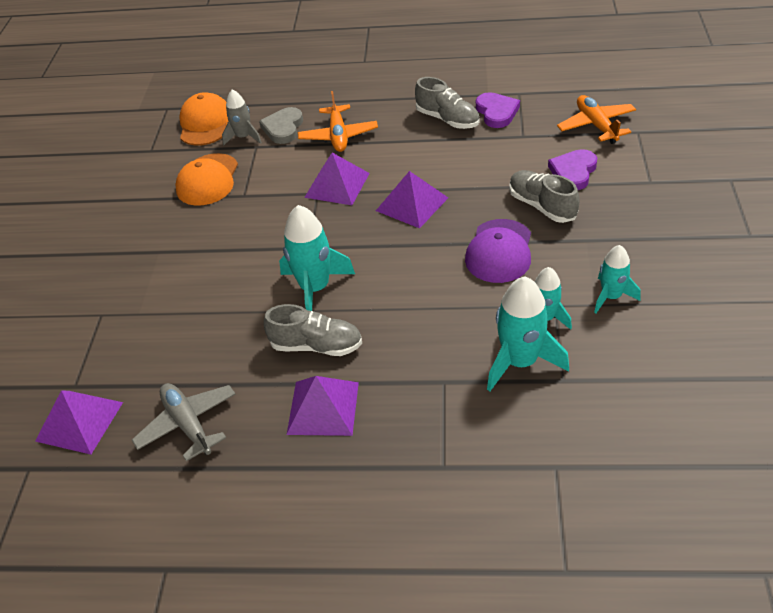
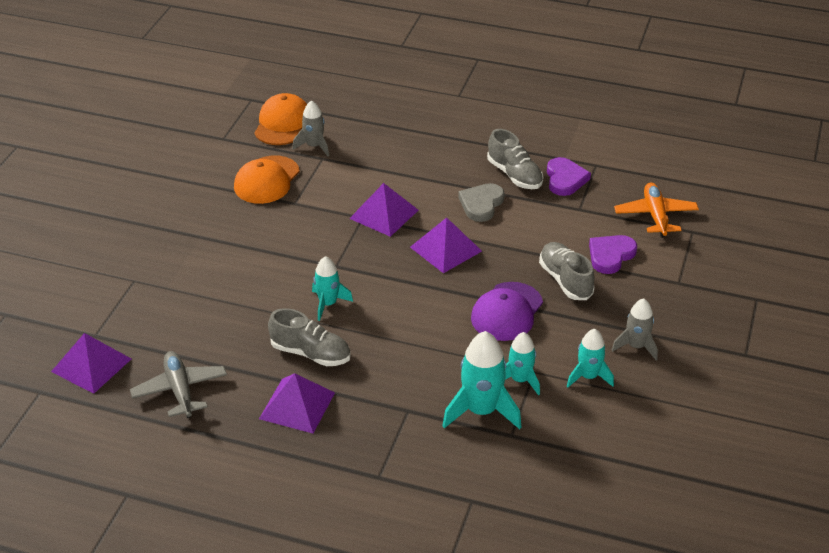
camera: 10 degrees right, 5 degrees down
(283, 128) = (354, 146): grey heart -> grey heart (481, 204)
(315, 288) = (328, 304): turquoise rocket -> turquoise rocket, size x0.62
(338, 136) = (404, 166): orange plane -> none
(642, 254) = (636, 346): none -> grey rocket

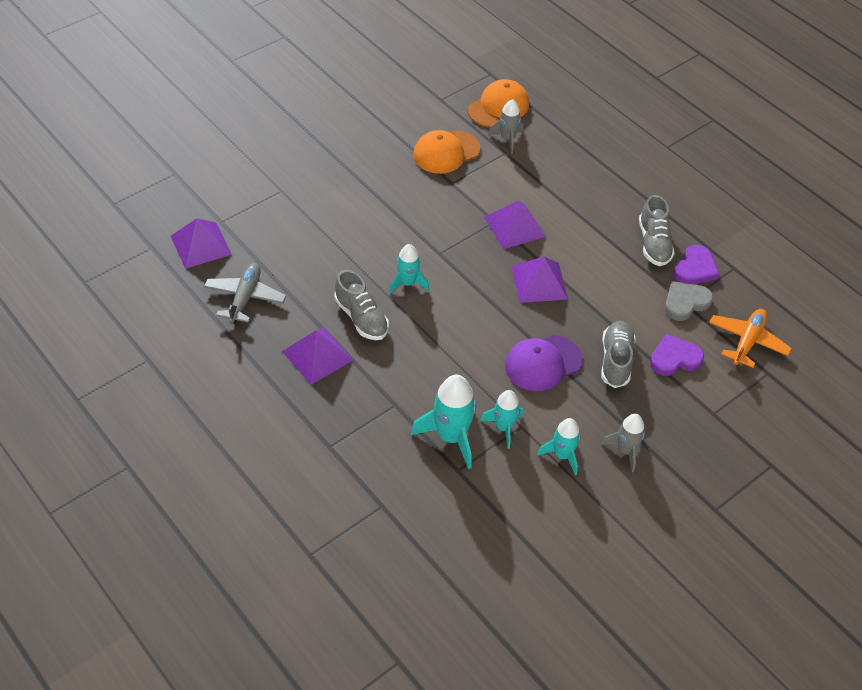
camera: 30 degrees right, 10 degrees up
(481, 204) = (602, 257): grey heart -> grey heart (685, 302)

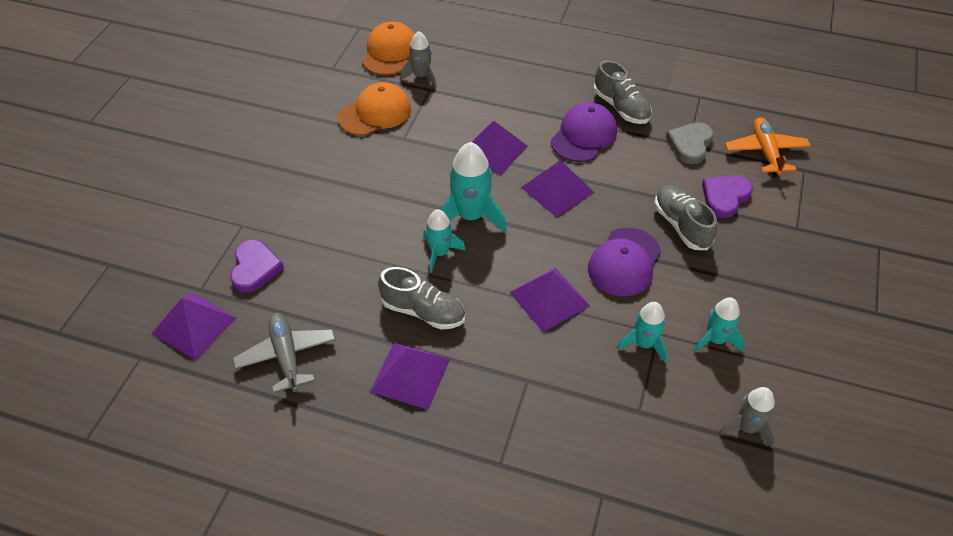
camera: 30 degrees left, 0 degrees up
(446, 152) = (375, 113): orange cap -> orange cap turned 150 degrees counterclockwise
(451, 437) = (606, 382): turquoise rocket -> turquoise rocket (471, 216)
(461, 358) = (549, 299): none -> purple pyramid
(600, 251) = (584, 136): none -> purple cap
(625, 450) = (762, 303): grey rocket -> grey rocket (747, 427)
(695, 268) = (671, 112): purple heart -> purple heart (255, 268)

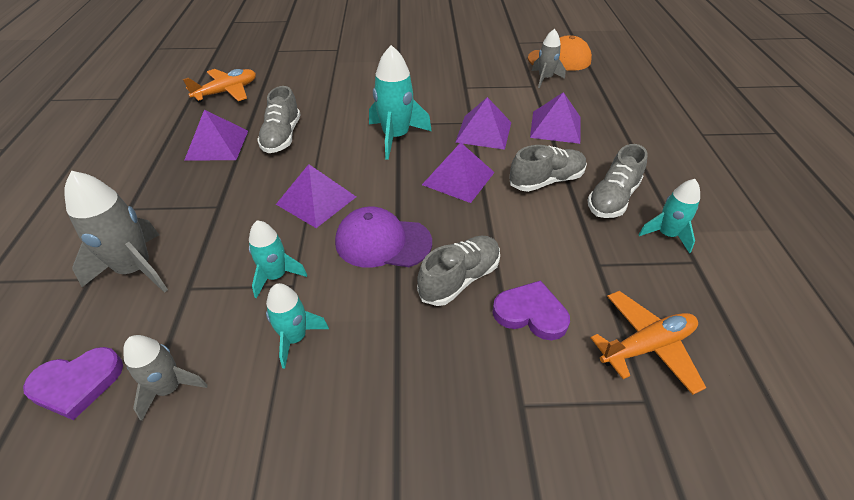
camera: 70 degrees right, 5 degrees down
(194, 325) = (246, 56): purple pyramid -> purple pyramid (555, 127)
(255, 268) = (301, 63): purple heart -> purple heart (77, 384)
(286, 356) = (227, 92): grey plane -> orange plane
(375, 113) = (483, 69): orange cap -> none
(440, 253) = (347, 131): turquoise rocket -> turquoise rocket (666, 235)
(584, 136) = (546, 181): purple cap -> grey shoe
(601, 455) = (136, 269): none -> grey rocket
(690, 144) = (599, 265): grey heart -> none

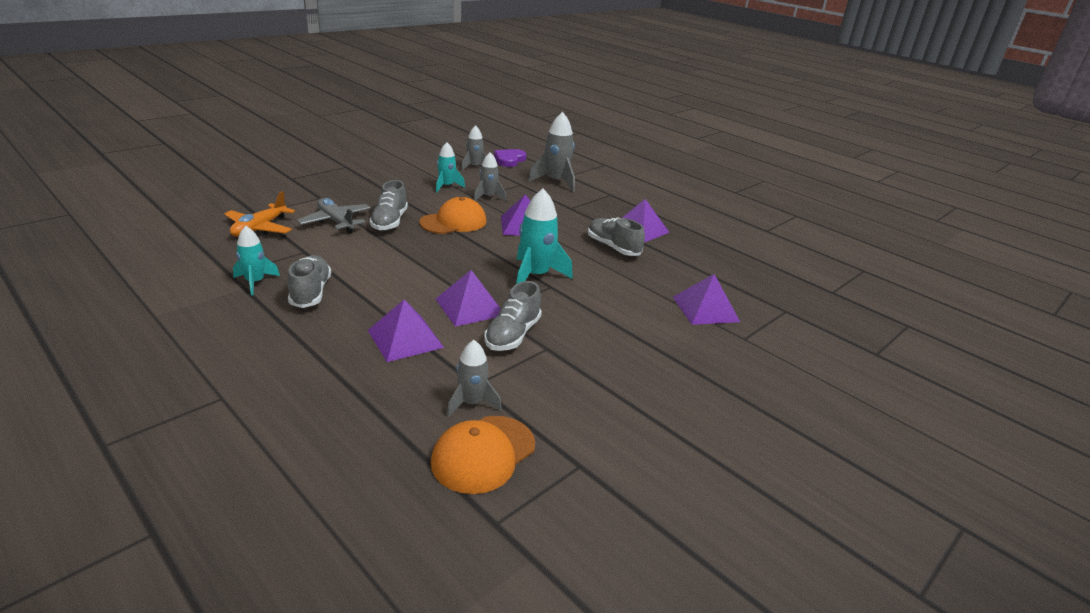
camera: 135 degrees right, 15 degrees down
(227, 92) = (720, 260): orange plane -> none
(276, 276) = (488, 197): turquoise rocket -> grey rocket
(383, 242) = (453, 222): purple cap -> orange cap
(458, 178) = (448, 266): purple pyramid -> purple pyramid (705, 309)
(531, 313) = (336, 222): purple heart -> grey plane
(546, 181) = (376, 287): grey shoe -> grey shoe (512, 335)

